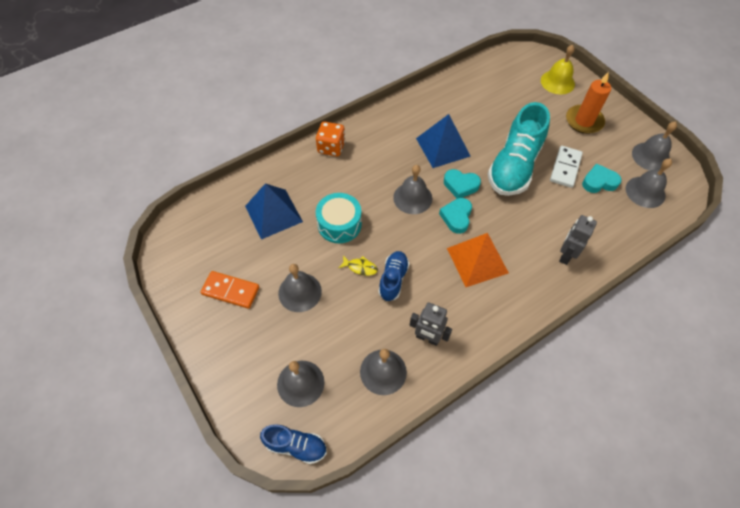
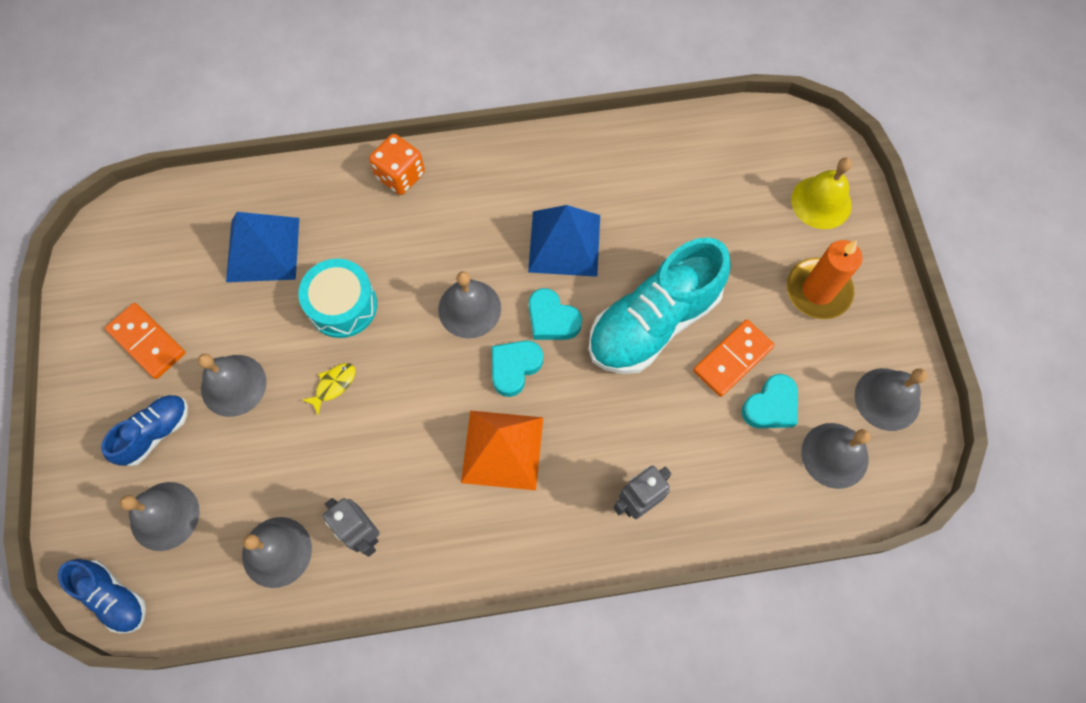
camera: 25 degrees right, 10 degrees up
(360, 267) = (333, 385): yellow fish -> yellow fish turned 90 degrees counterclockwise
(393, 279) = (367, 424): blue shoe -> blue shoe (155, 433)
(565, 168) = (733, 359): white domino -> orange domino
(599, 182) = (771, 406): turquoise heart -> turquoise heart turned 120 degrees clockwise

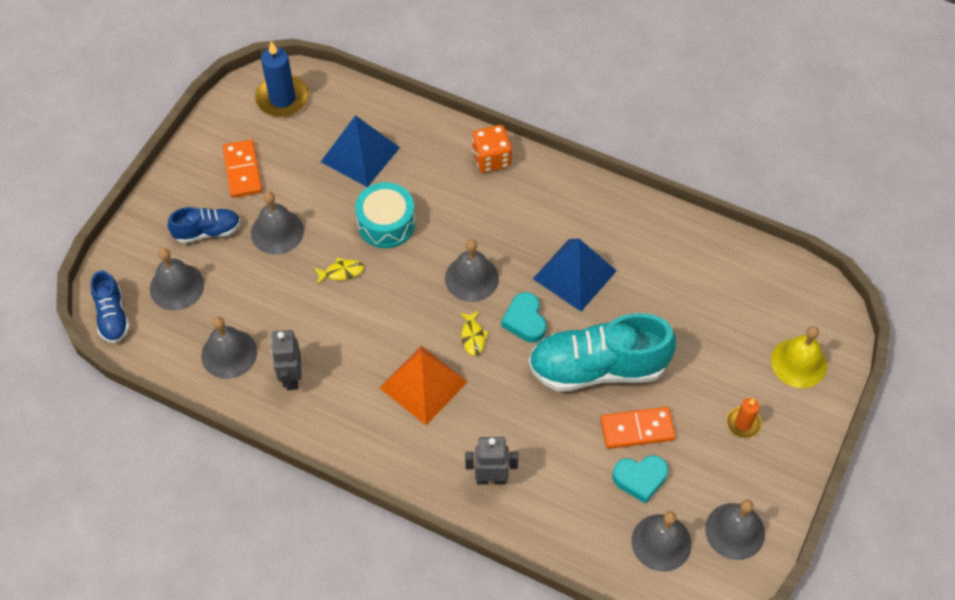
camera: 35 degrees right, 10 degrees down
(135, 238) = (282, 98): none -> blue candle
(514, 368) = (473, 337): turquoise heart -> yellow fish
(818, 290) = (743, 423): orange candle -> orange candle, size x0.57

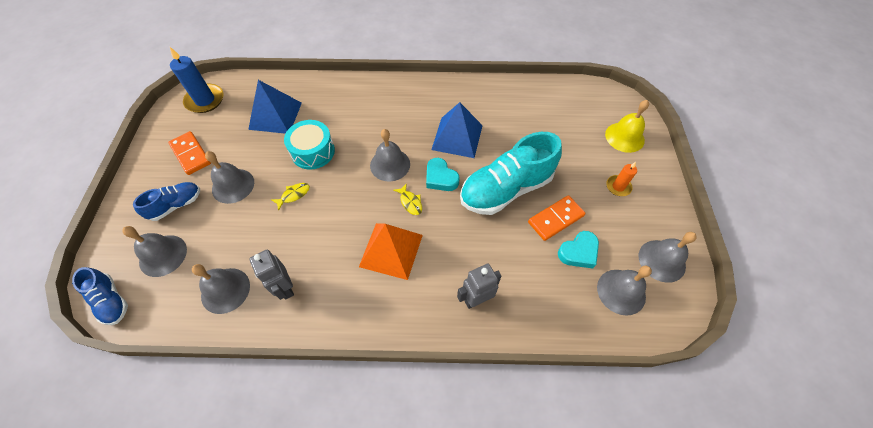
camera: 25 degrees left, 0 degrees up
(491, 159) = (367, 89): orange dice -> none

